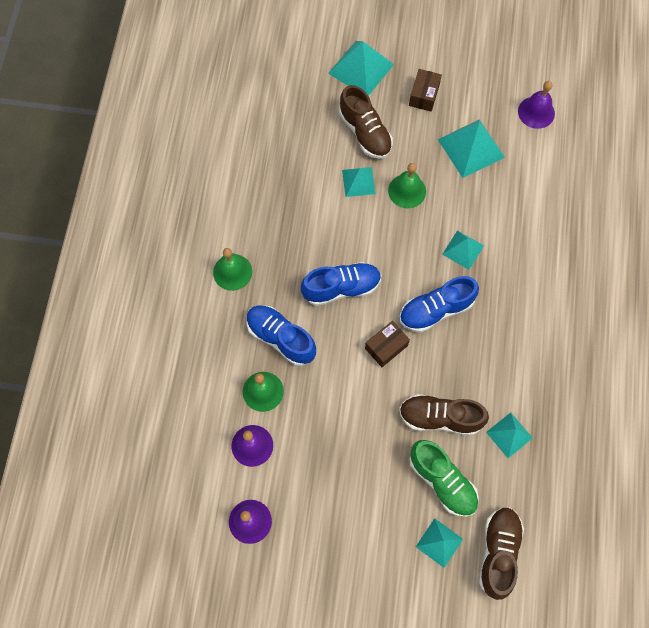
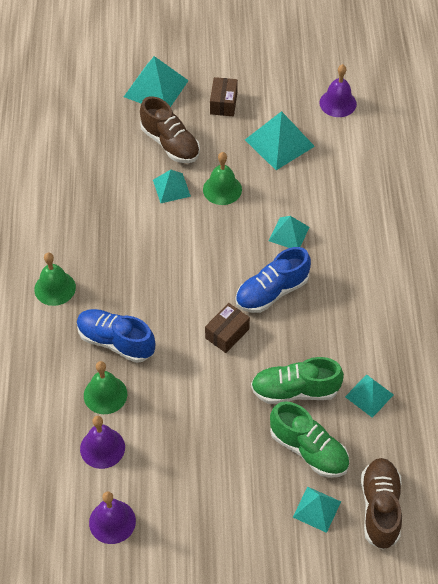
camera: 10 degrees left, 15 degrees down
(341, 288) = (171, 286): blue shoe -> none
(440, 418) = (295, 390): brown shoe -> green shoe

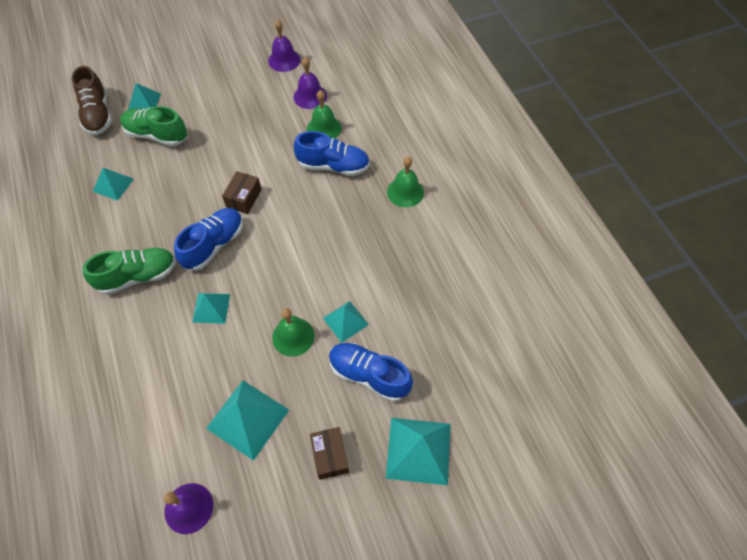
camera: 160 degrees right, 5 degrees up
(170, 144) = (369, 375): brown shoe -> blue shoe
(295, 390) = (175, 171): green shoe -> green shoe (138, 276)

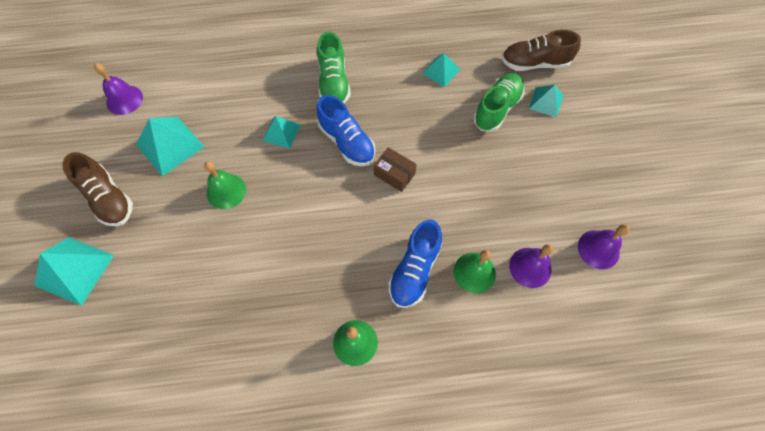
camera: 105 degrees right, 5 degrees up
(330, 456) = (109, 199): brown box -> brown shoe
(345, 321) = (222, 239): turquoise pyramid -> none
(369, 375) = (160, 246): blue shoe -> none

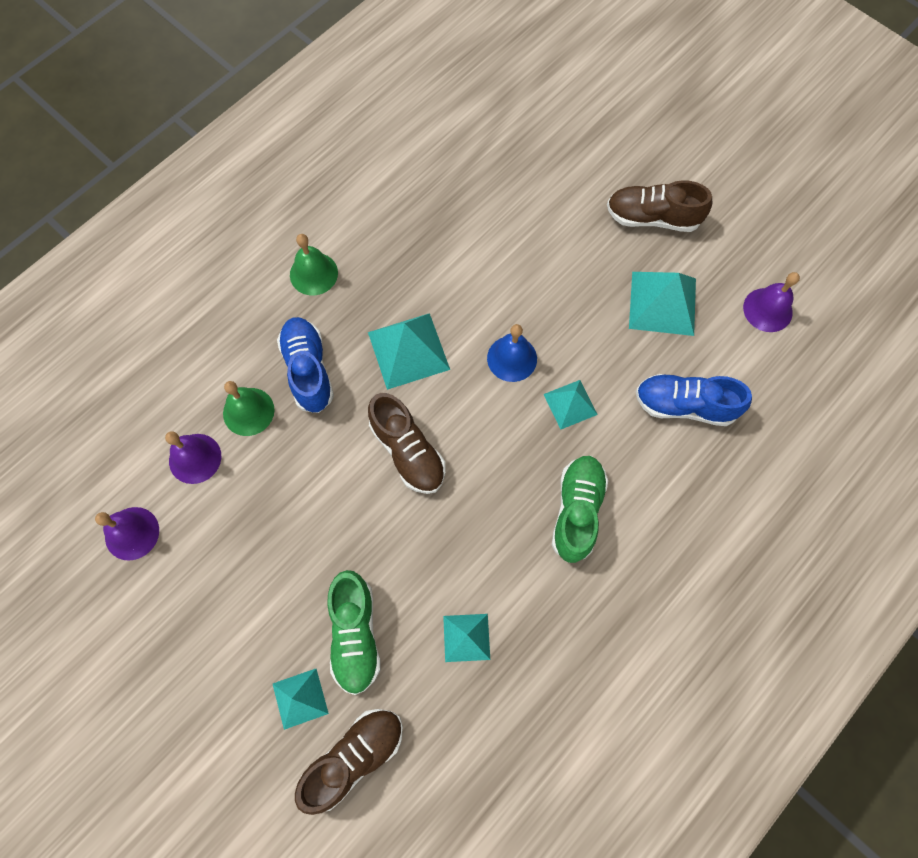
camera: 140 degrees right, 5 degrees up
(74, 270) = (605, 151): turquoise pyramid -> turquoise pyramid (408, 350)
(226, 191) = (557, 304): green bell -> none
(285, 180) = (512, 358): none -> blue bell
(334, 83) = (577, 511): green shoe -> green shoe turned 60 degrees clockwise
(347, 142) = (491, 448): blue shoe -> blue shoe (684, 405)
(394, 174) = (408, 451): brown box -> brown shoe

